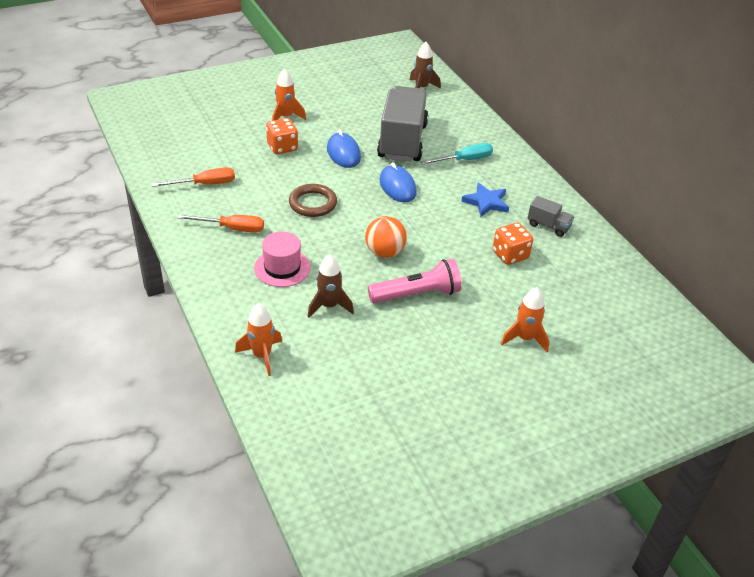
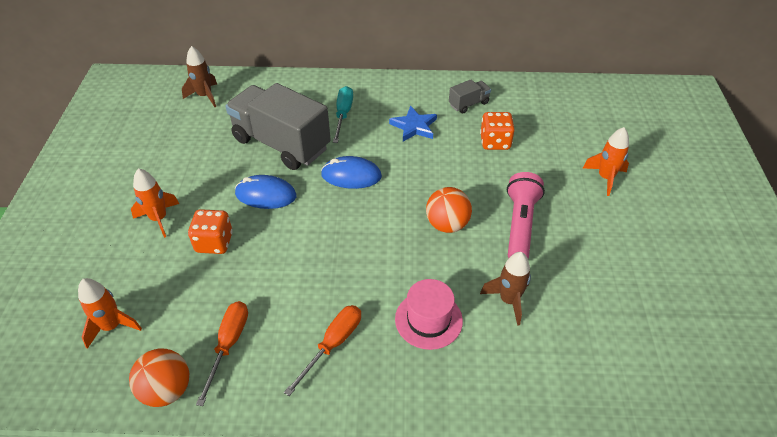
camera: 60 degrees left, 5 degrees up
(159, 173) = (167, 390): none -> orange ball
(262, 356) = (564, 390): orange rocket -> orange rocket (112, 326)
(313, 203) = (334, 252): brown ring -> none

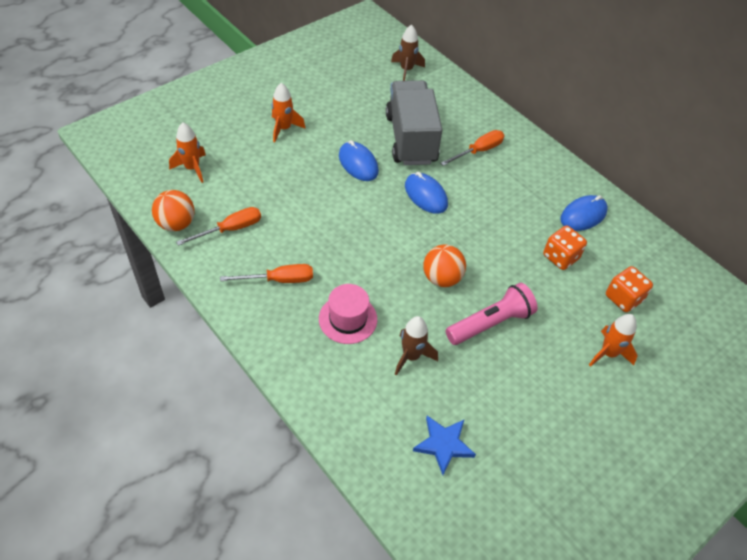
camera: 45 degrees right, 5 degrees up
(214, 243) = (294, 167): orange dice -> orange dice (623, 298)
(343, 114) = (478, 151): turquoise screwdriver -> orange screwdriver
(414, 126) = (516, 198): blue star -> blue star (443, 445)
(468, 104) = (583, 215): grey truck -> blue mouse

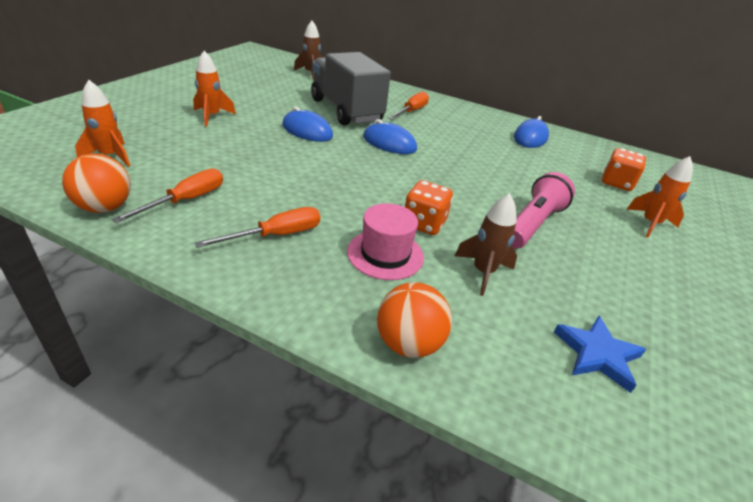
camera: 25 degrees left, 15 degrees down
(441, 278) = (455, 199): orange ball -> orange ball (408, 343)
(560, 257) = (541, 166): orange dice -> orange dice (424, 224)

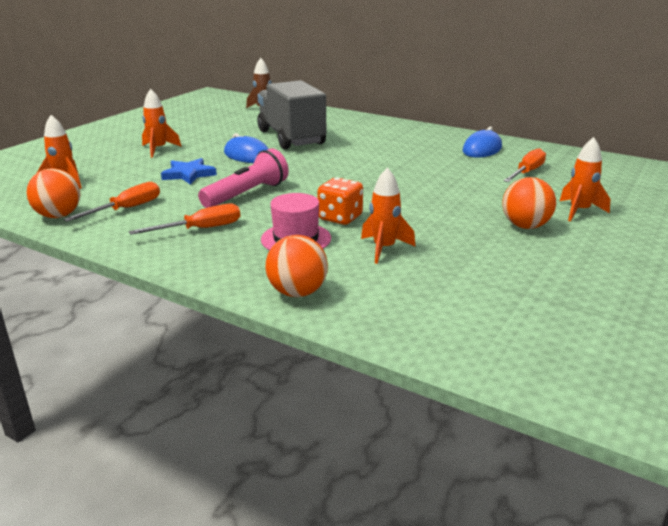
camera: 10 degrees right, 10 degrees down
(389, 143) = (327, 161): blue mouse -> none
(411, 111) = (359, 134): orange screwdriver -> orange screwdriver (527, 172)
(483, 272) = (384, 249): brown rocket -> orange rocket
(532, 224) = (450, 215): pink flashlight -> pink flashlight (247, 194)
(597, 354) = (469, 298): blue star -> blue star (189, 174)
(609, 243) = (525, 226): none -> orange ball
(616, 183) = (560, 181): orange dice -> none

